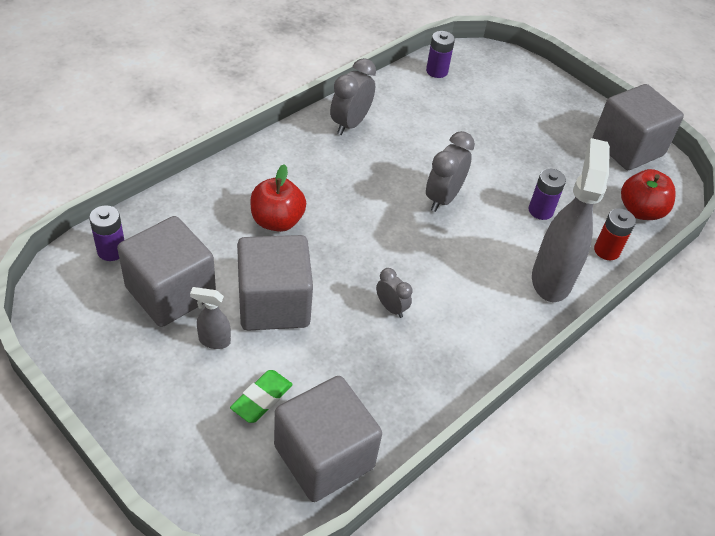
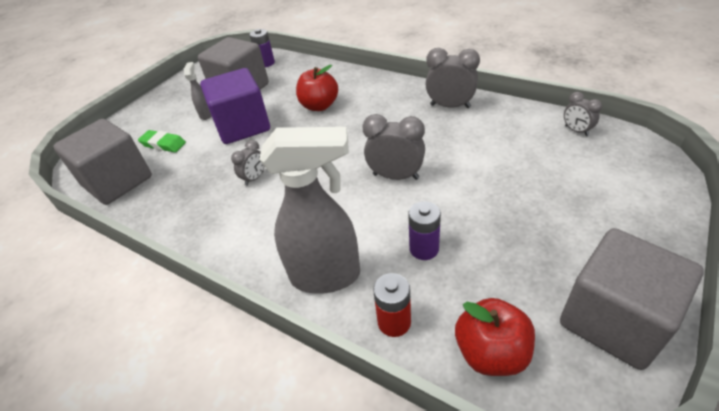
camera: 85 degrees right, 5 degrees down
(273, 303) = (242, 126): grey cube -> purple cube
(437, 71) = (576, 131): purple battery -> grey clock

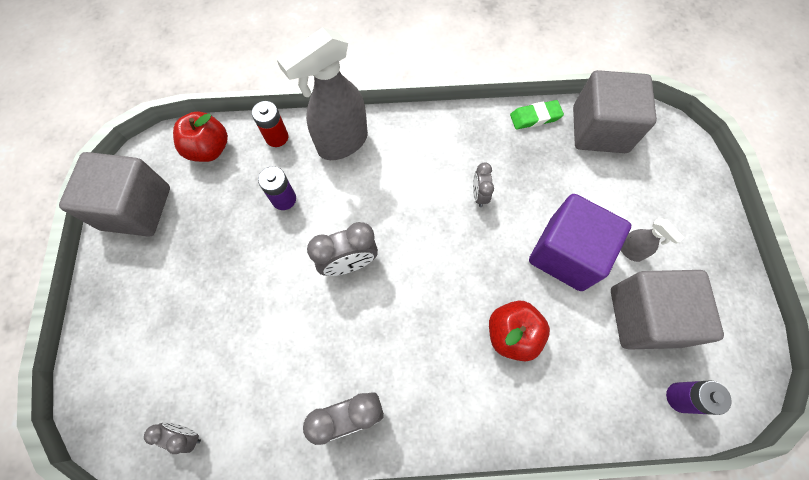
camera: 140 degrees right, 25 degrees up
(163, 144) = (618, 187): green eraser -> green eraser (535, 117)

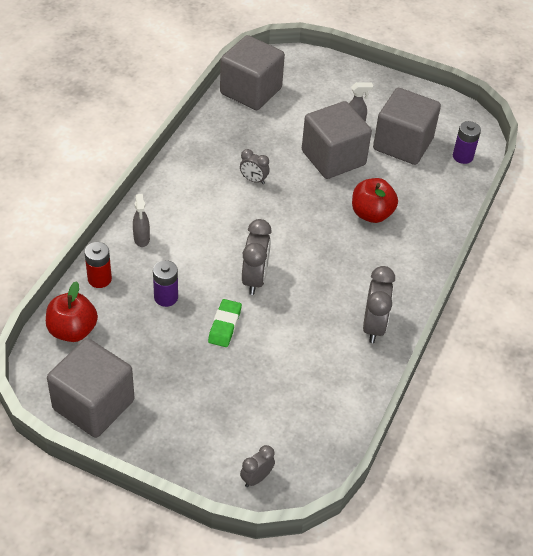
camera: 65 degrees left, 20 degrees down
(186, 435) = (328, 432): grey clock -> grey clock (256, 478)
(342, 143) = (141, 239): grey spray bottle -> grey spray bottle, size x0.45
(535, 117) = (212, 118): green eraser -> green eraser (224, 325)
(566, 253) = (333, 158): purple cube -> grey cube

